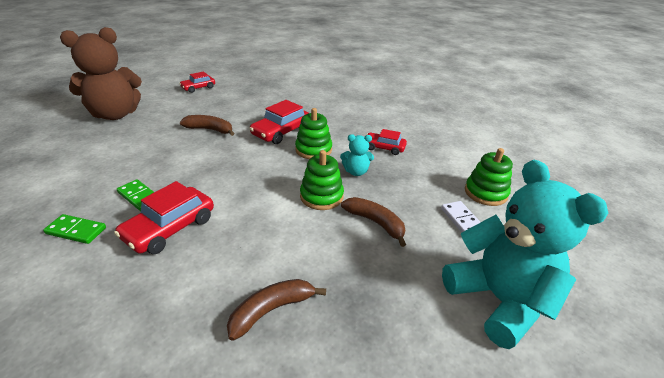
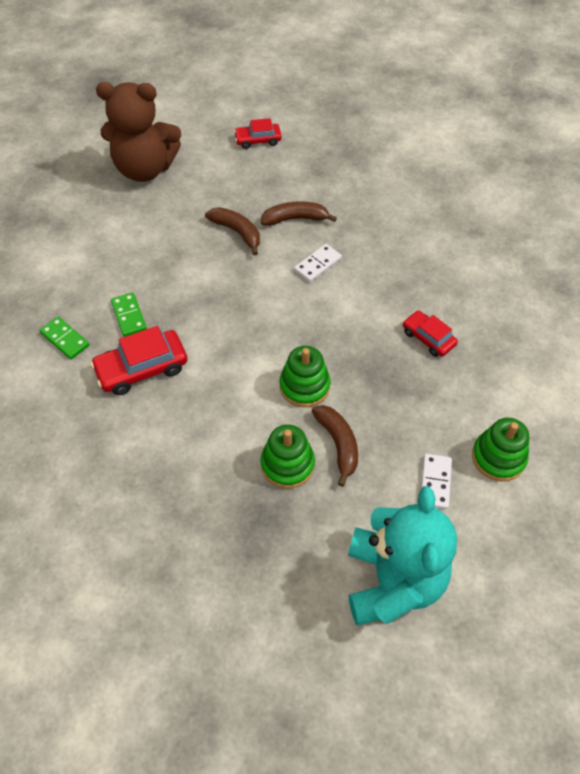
camera: 30 degrees right, 20 degrees up
(271, 310) = (188, 495): brown banana -> brown banana (295, 219)
(281, 132) = (317, 264): red car -> white domino
(313, 150) = (338, 310): green stacking toy -> green stacking toy (287, 464)
(356, 172) = (366, 365): turquoise teddy bear -> none

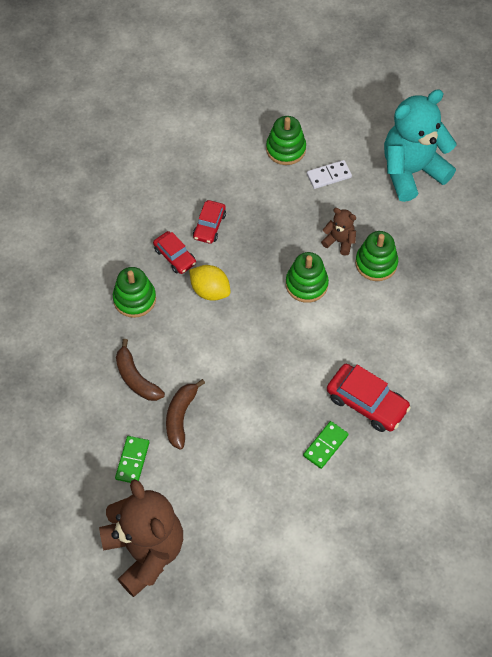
camera: 120 degrees left, 5 degrees up
(65, 339) = (380, 479): green domino -> green domino (132, 460)
(258, 140) = (44, 469): red car -> red car (175, 256)
(317, 264) = (180, 334): white domino -> none
(338, 444) = (339, 241): brown banana -> brown teddy bear
(349, 305) = (210, 291): none -> yellow lemon
(377, 248) = (134, 299): none -> green stacking toy

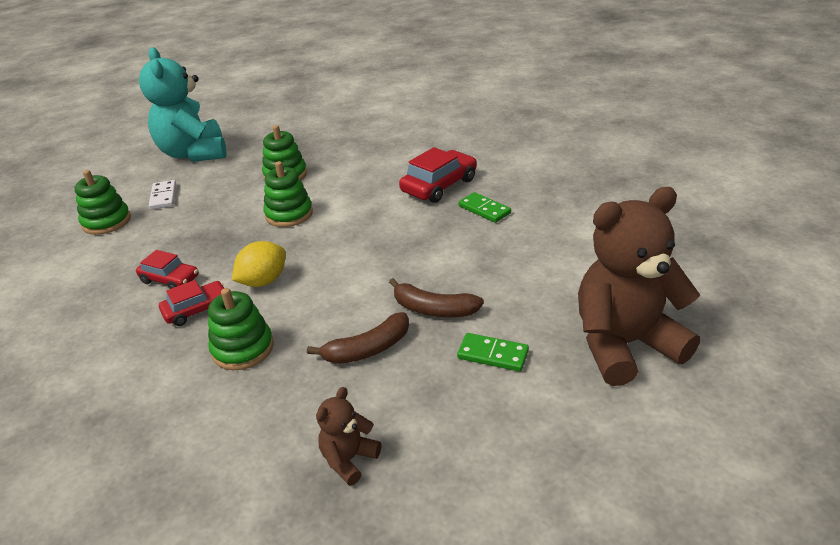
camera: 80 degrees left, 25 degrees down
(339, 241) = (248, 193): brown teddy bear -> brown teddy bear (349, 459)

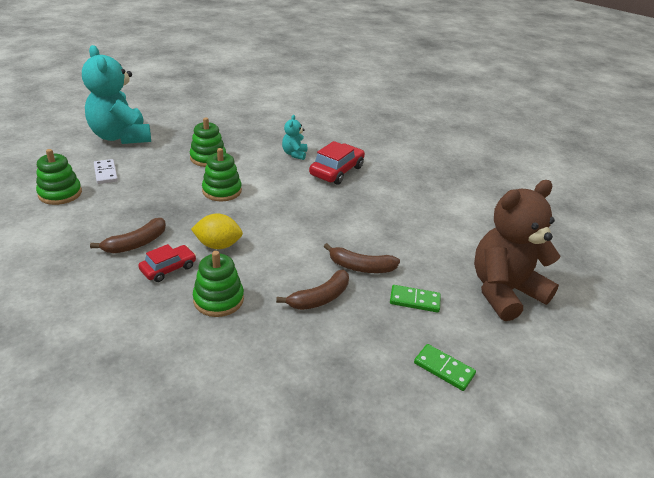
camera: 15 degrees left, 0 degrees up
(170, 279) = (136, 243): red car -> brown banana
(263, 281) = (218, 245): yellow lemon -> yellow lemon turned 60 degrees clockwise
(349, 459) = (331, 381): brown teddy bear -> none
(392, 166) = (294, 154): none -> turquoise teddy bear
(484, 210) = (376, 191): green domino -> green domino (443, 369)

